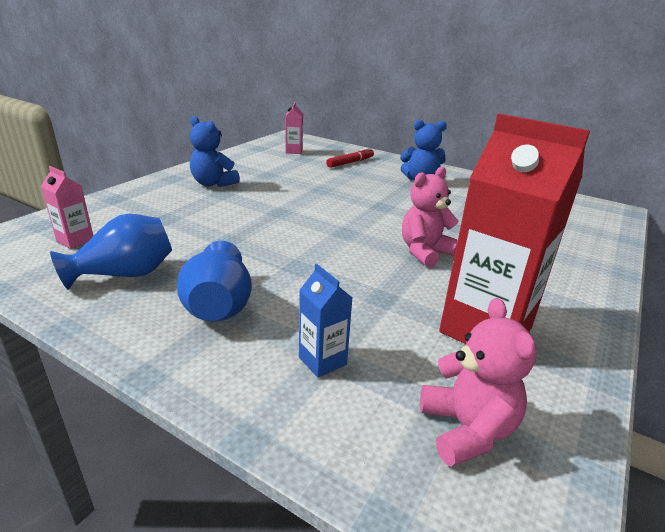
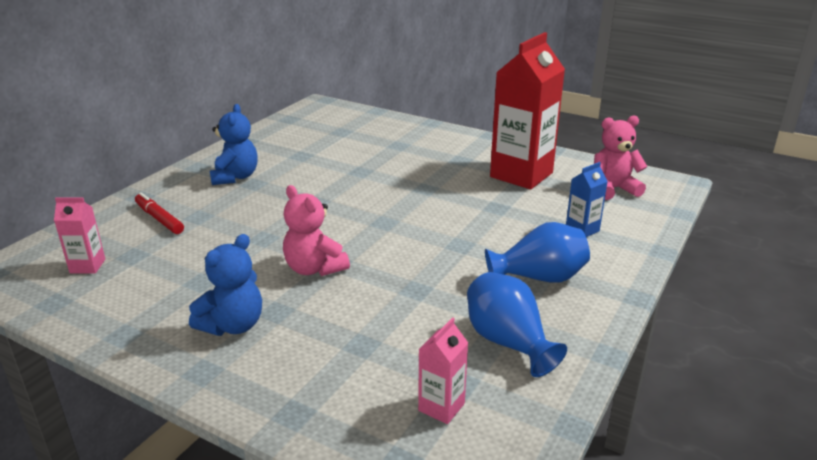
camera: 90 degrees left, 0 degrees up
(425, 252) = (416, 186): pink teddy bear -> pink teddy bear (314, 268)

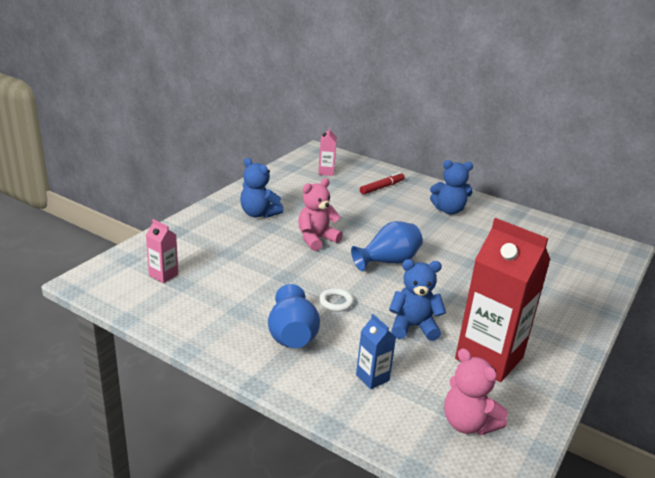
camera: 90 degrees right, 0 degrees up
(462, 251) = (336, 302): none -> white ring
(490, 207) = (413, 327): none -> blue teddy bear
(508, 342) = (214, 307): blue vase -> blue vase (388, 261)
(613, 189) = (468, 423): pink teddy bear -> pink teddy bear turned 150 degrees clockwise

